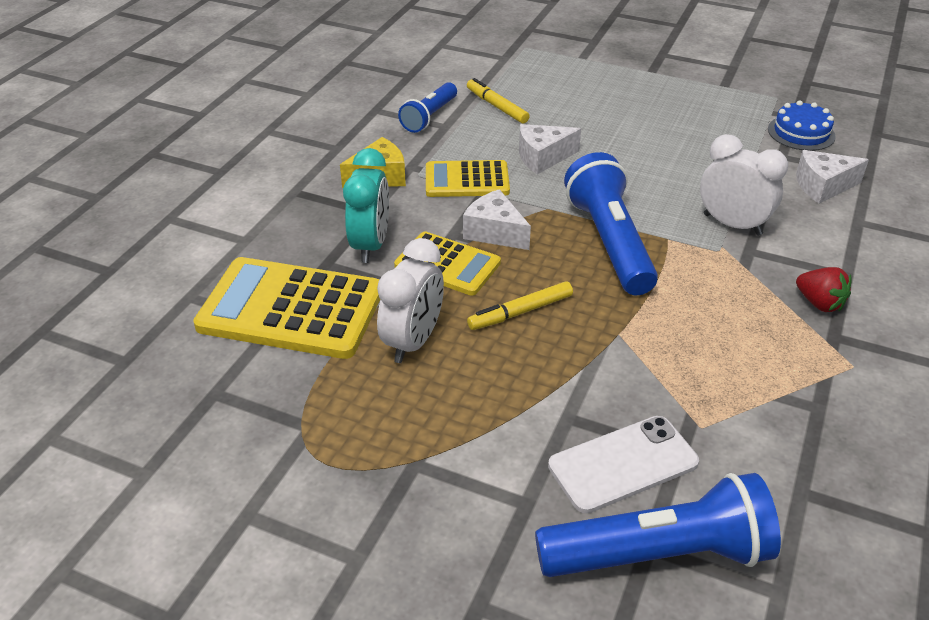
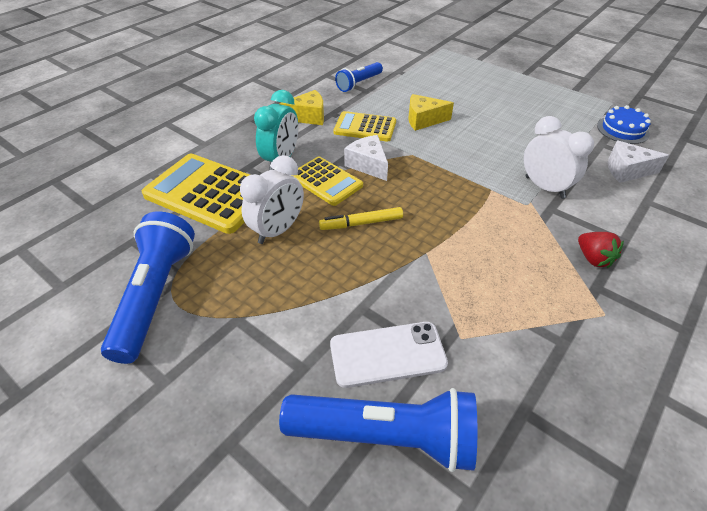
camera: 15 degrees right, 5 degrees up
(497, 106) = (406, 83): yellow marker -> none
(542, 157) = (423, 120): white cheese -> yellow cheese
(609, 242) = (446, 185): blue flashlight -> blue flashlight (156, 295)

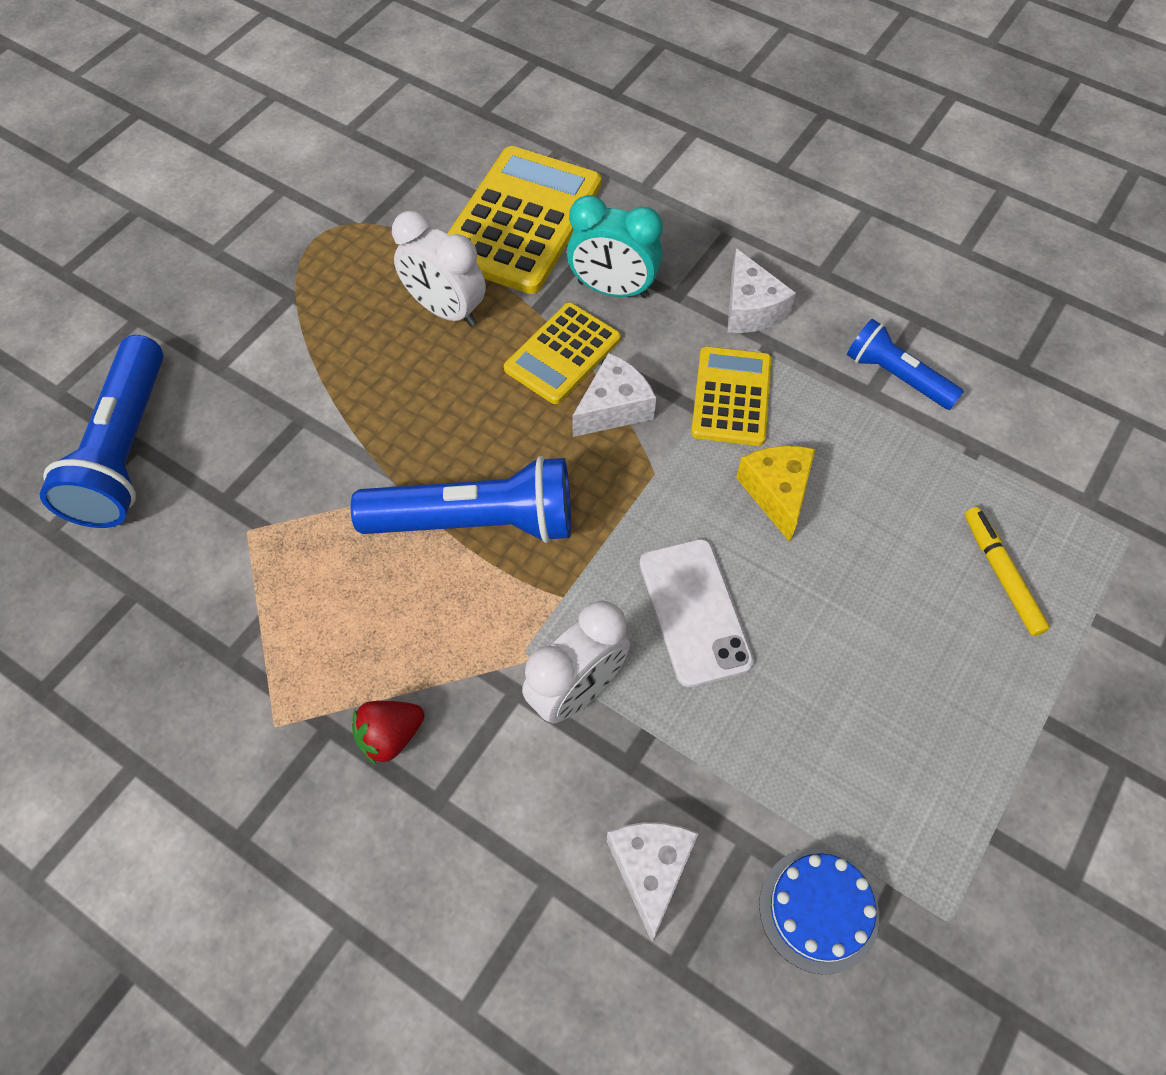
camera: 85 degrees right, 15 degrees up
(156, 295) = (330, 214): blue flashlight -> blue flashlight (476, 521)
(308, 117) = (750, 308): yellow cheese -> white cheese
(361, 223) = (464, 407): yellow marker -> yellow marker (1001, 574)
(387, 354) = (229, 449): white phone -> white phone (694, 611)

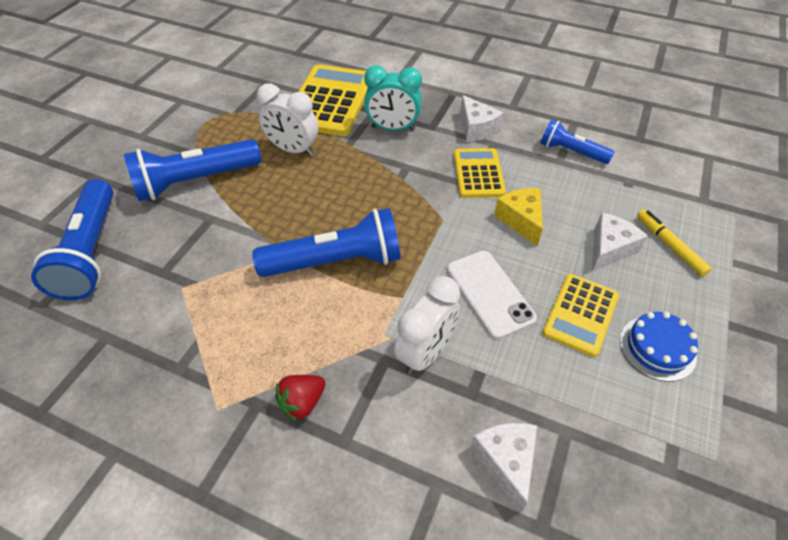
camera: 10 degrees left, 10 degrees down
(288, 348) = (195, 181): none -> blue flashlight
(562, 354) = (370, 164): yellow calculator -> yellow calculator (580, 314)
(614, 408) = (409, 188): white cheese -> white cheese (609, 249)
(818, 910) = (628, 468): blue cake -> blue cake (657, 348)

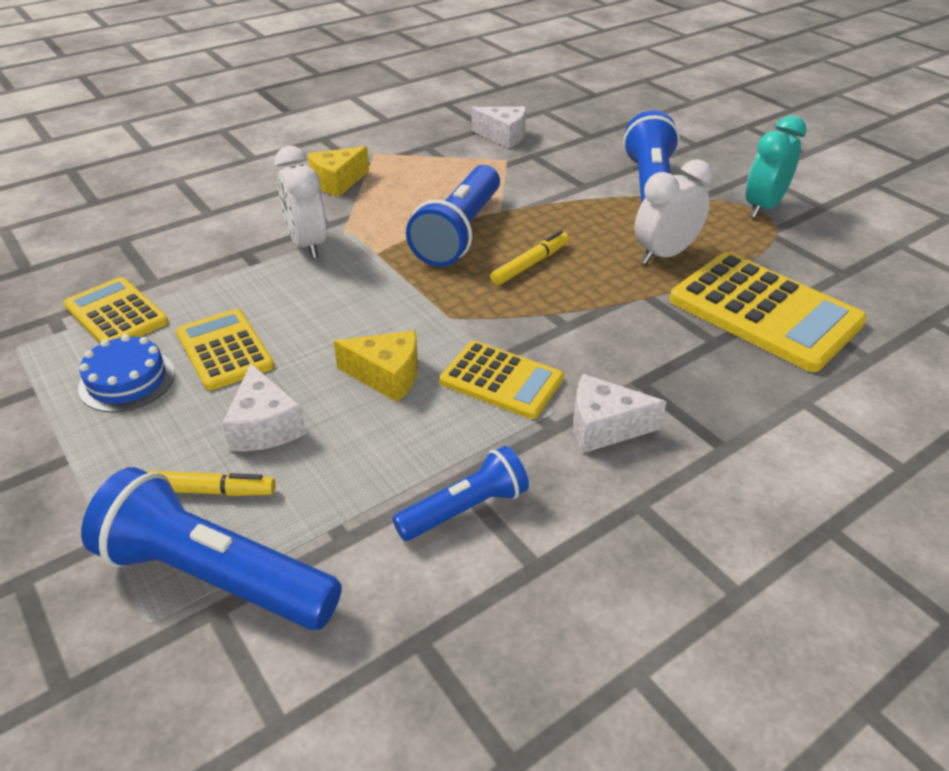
camera: 120 degrees right, 10 degrees down
(91, 252) = (588, 132): blue flashlight -> blue flashlight (215, 576)
(302, 402) = (337, 182): red strawberry -> yellow cheese
(351, 205) = (530, 264): none -> yellow marker
(393, 128) = (660, 344): turquoise clock -> turquoise clock (762, 207)
(490, 293) = (319, 304): white phone -> none
(506, 462) = (178, 244): white cheese -> white cheese (503, 136)
(620, 421) = (116, 314): none -> yellow calculator

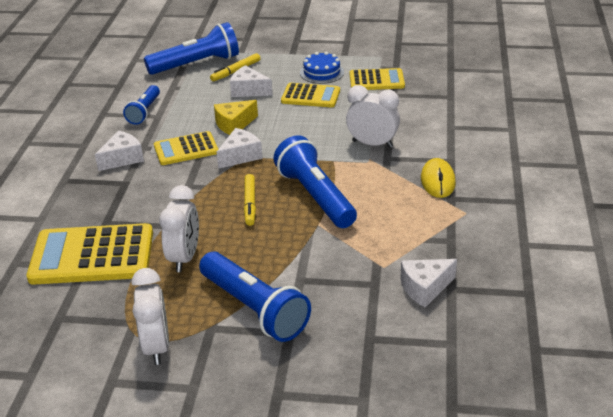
camera: 135 degrees right, 5 degrees down
(337, 182) = (438, 181): yellow cheese -> yellow mouse
(454, 323) = (240, 156): none -> white cheese
(762, 207) = (157, 346): turquoise clock -> white clock

